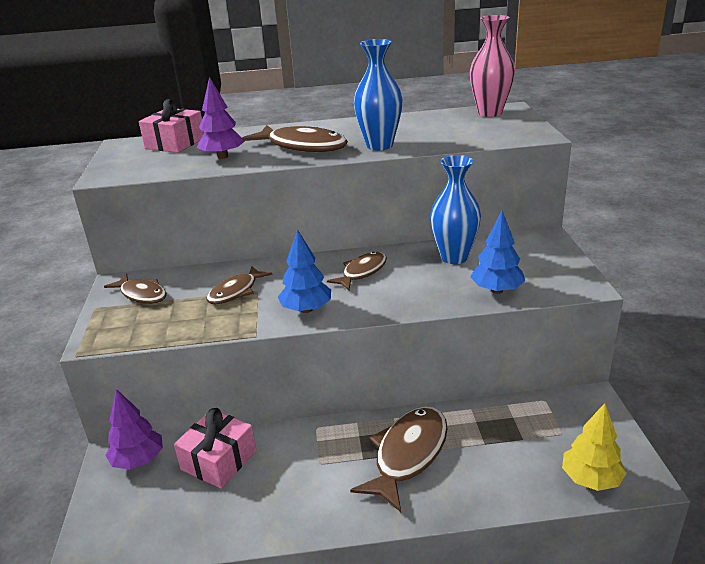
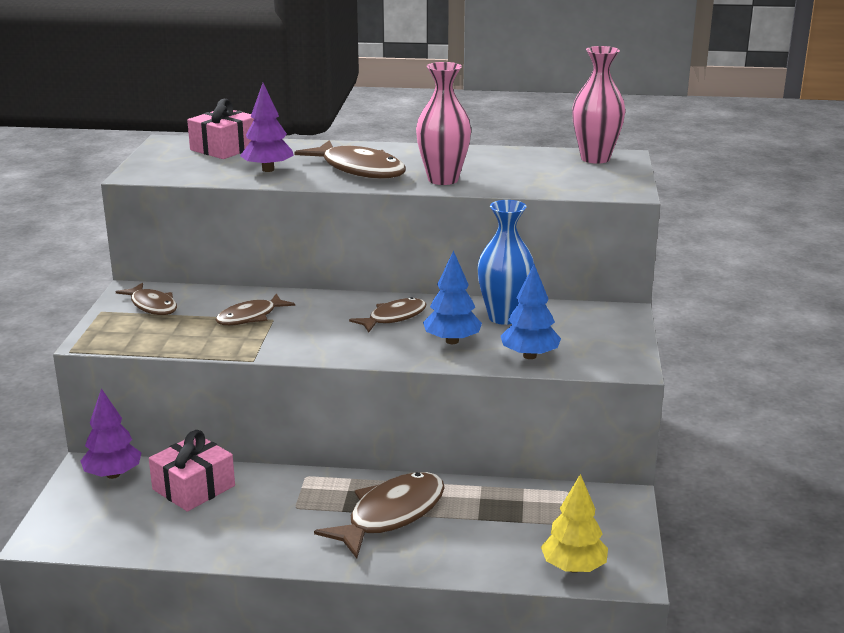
camera: 10 degrees right, 5 degrees down
(306, 309) = (316, 344): blue tree -> blue tree (452, 341)
(379, 145) = (443, 179): blue vase -> pink vase

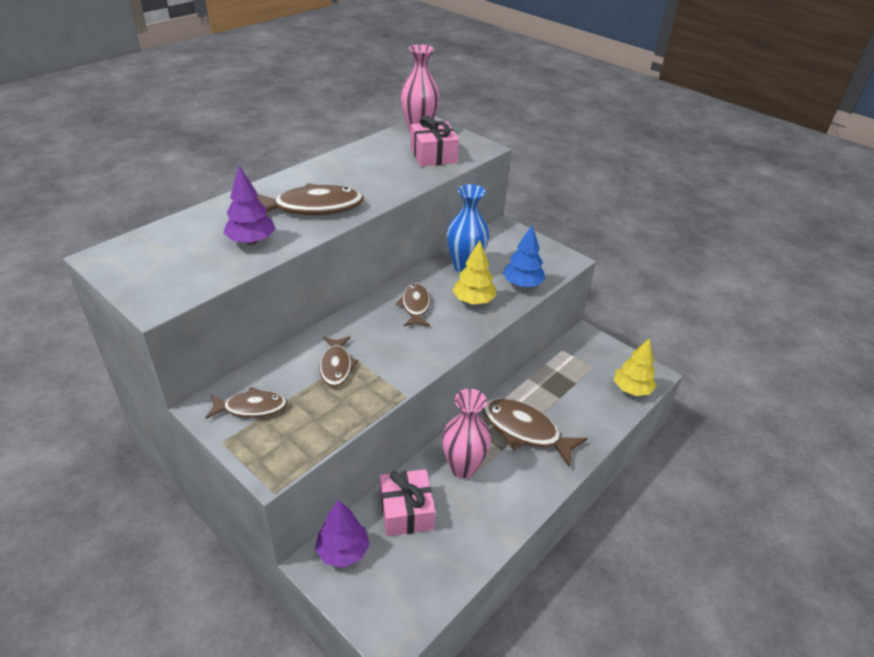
camera: 55 degrees left, 15 degrees up
(225, 148) = (169, 239): pink gift -> pink gift (433, 155)
(391, 515) = (525, 431): brown fish -> brown fish turned 45 degrees counterclockwise
(443, 179) = (379, 189): pink vase -> pink vase (463, 467)
(452, 341) = (473, 301): blue tree -> yellow tree

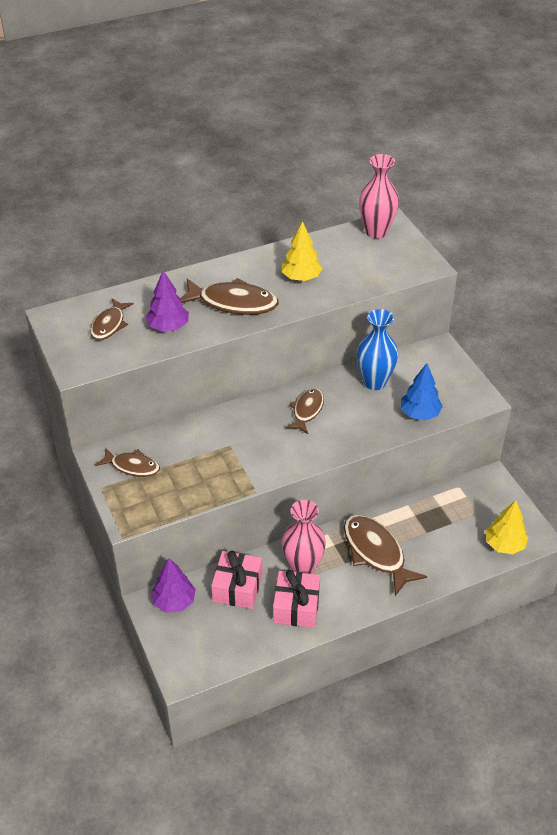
camera: 25 degrees right, 5 degrees up
(336, 366) = (212, 449): brown fish -> brown fish (109, 325)
(433, 155) = (373, 265): pink gift -> pink gift (296, 607)
(473, 301) = (363, 419): yellow tree -> yellow tree (301, 277)

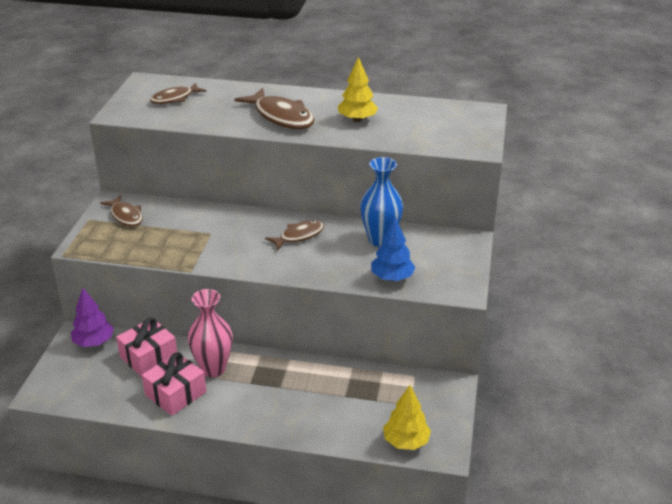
camera: 35 degrees right, 10 degrees down
(168, 327) = (213, 114): purple tree -> none
(376, 232) = (463, 112): pink vase -> none
(376, 553) = (284, 389): brown fish -> none

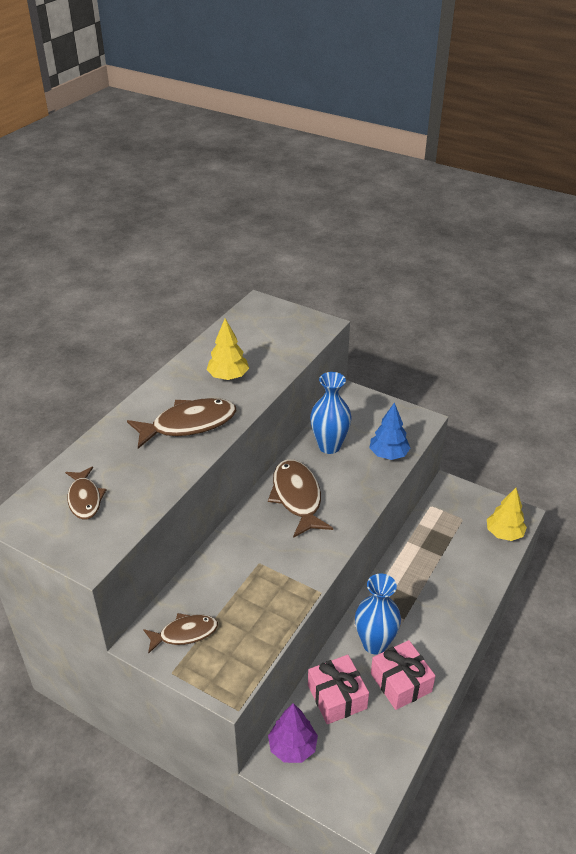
camera: 70 degrees left, 5 degrees up
(213, 368) = (374, 643): pink vase -> blue vase
(299, 236) = (297, 497): brown fish -> brown fish, size x1.63

